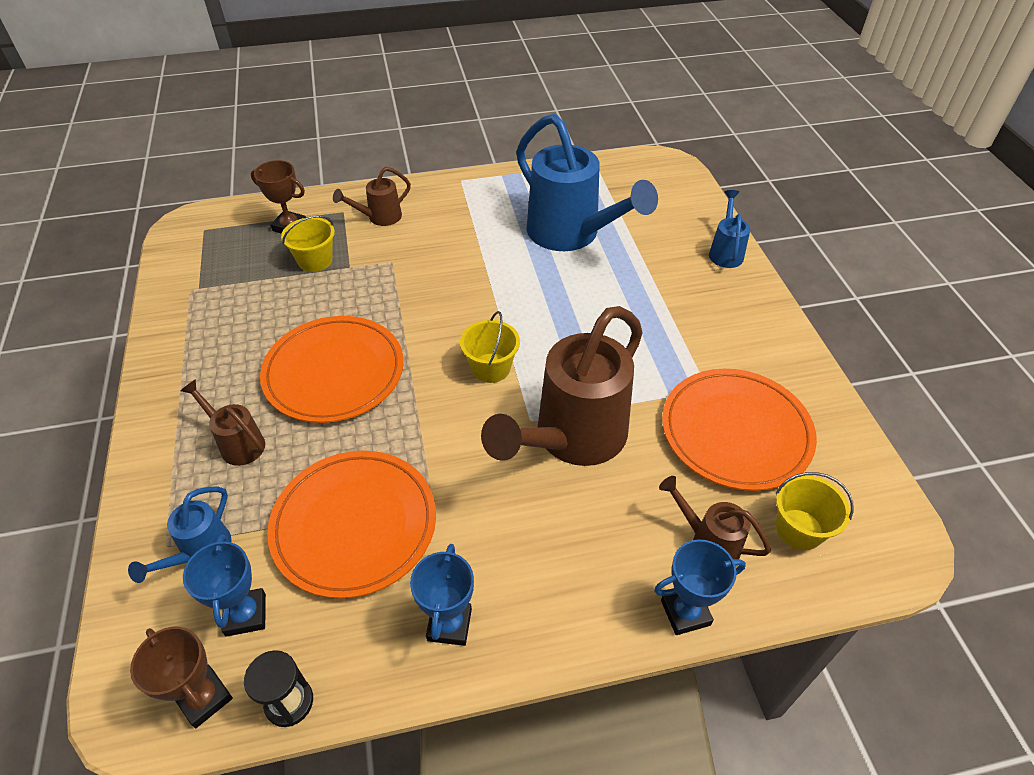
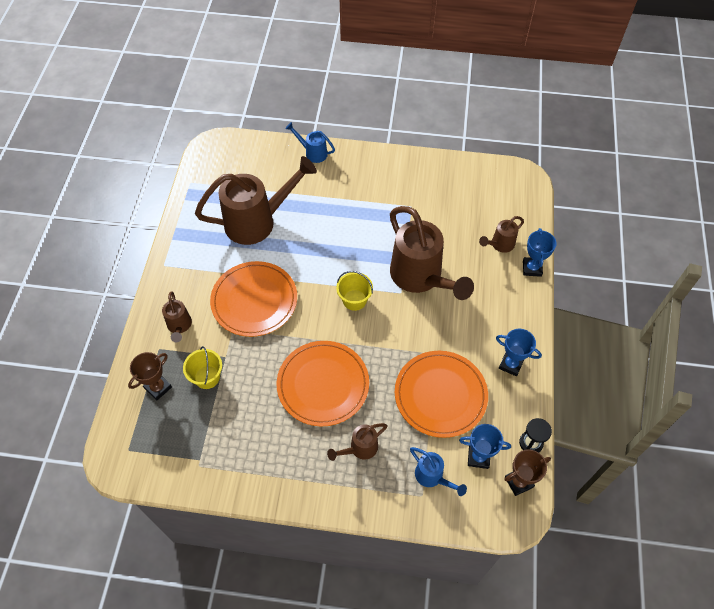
camera: 70 degrees left, 10 degrees up
(571, 235) = (257, 221): blue watering can -> brown watering can
(735, 432) = (443, 207): orange plate -> orange plate (254, 301)
(799, 529) = (504, 208): yellow bucket -> none

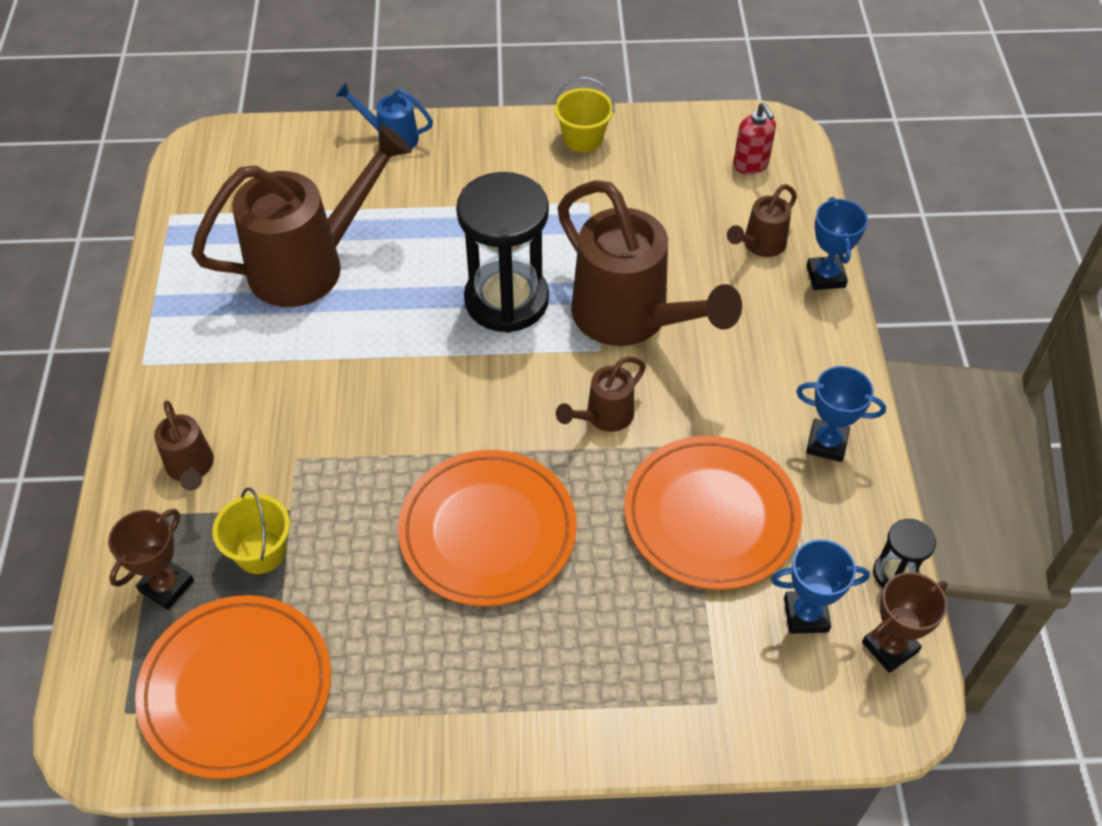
camera: 10 degrees left, 5 degrees down
(254, 301) = (329, 402): orange plate -> orange plate (236, 688)
(354, 300) = (517, 374): yellow bucket -> yellow bucket (583, 138)
(356, 257) = (506, 300): none -> black hourglass
(360, 448) = (581, 635): brown watering can -> brown watering can (604, 417)
(432, 477) = (728, 664): blue watering can -> none
(505, 196) = (751, 164): none -> red soap dispenser

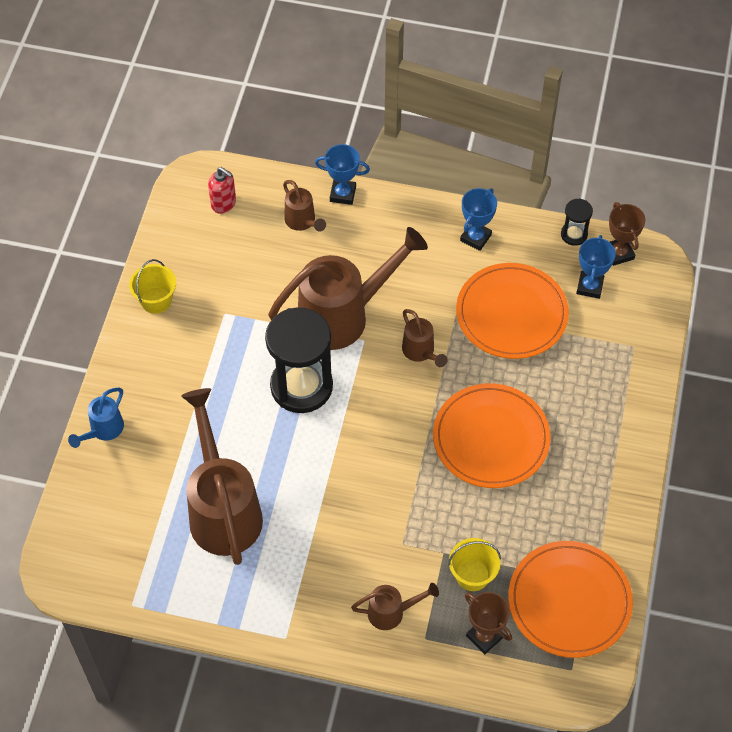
camera: 75 degrees left, 5 degrees up
(751, 164) = (224, 203): red soap dispenser -> red soap dispenser turned 45 degrees clockwise

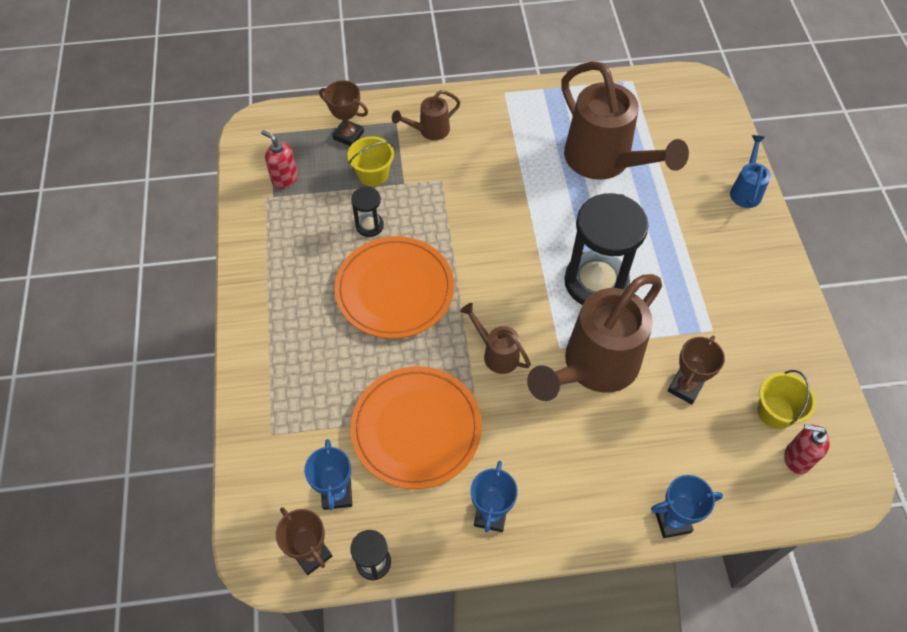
camera: 160 degrees right, 0 degrees up
(156, 300) = (787, 321): yellow bucket -> yellow bucket (775, 412)
(277, 277) = (685, 387): none -> brown trophy
(302, 222) = (697, 465): brown watering can -> none
(494, 514) = (369, 226): none -> black hourglass
(569, 601) = (284, 179): orange plate -> red soap dispenser

